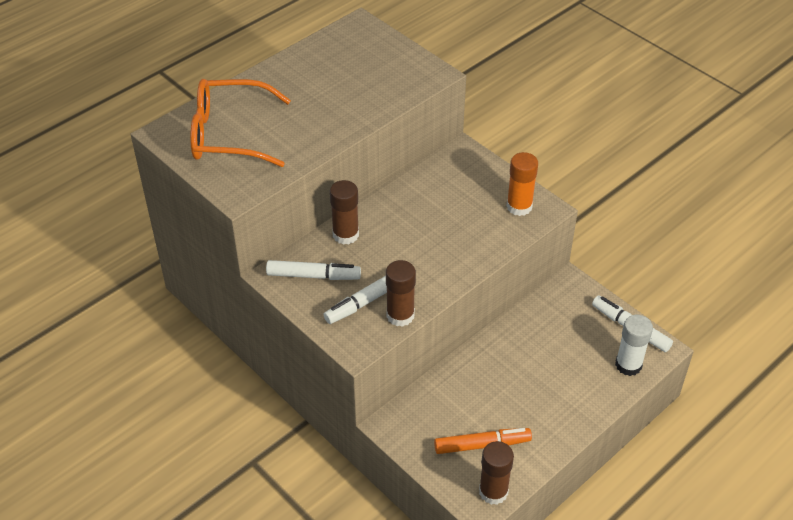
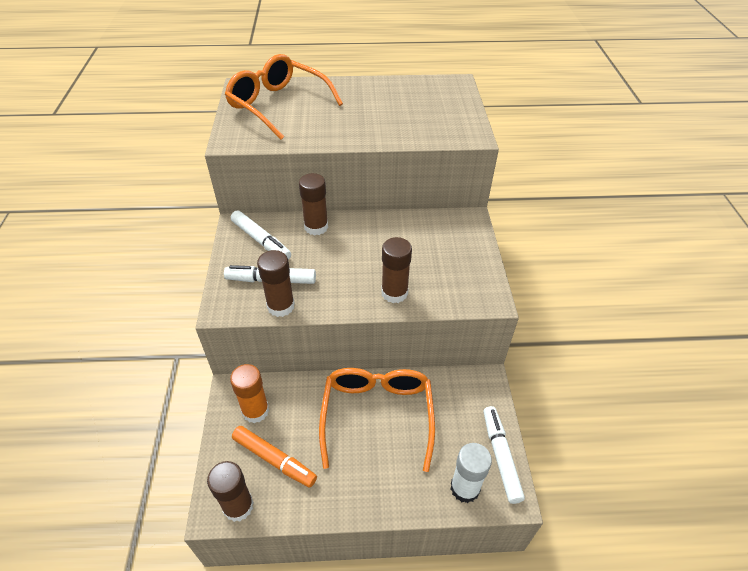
camera: 40 degrees right, 0 degrees up
(473, 248) = (394, 293): none -> brown glue stick
(519, 206) = (469, 284): orange glue stick -> orange glue stick (255, 411)
(520, 361) = (377, 415): none -> orange glasses

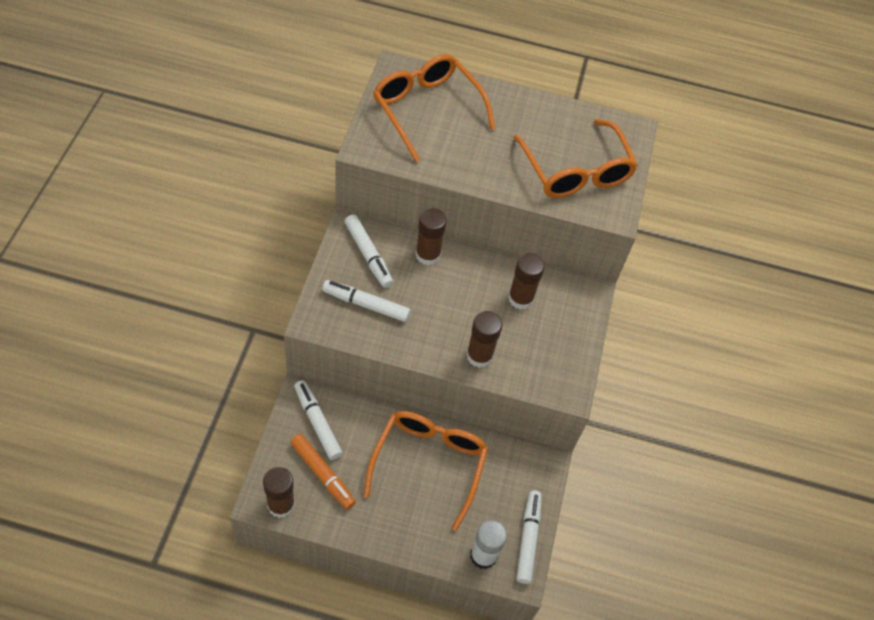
camera: 10 degrees right, 10 degrees up
(255, 411) = (317, 422): orange glue stick -> white marker
(281, 306) = (367, 336): brown glue stick -> brown glue stick (520, 298)
(424, 117) = (576, 171): none -> orange glasses

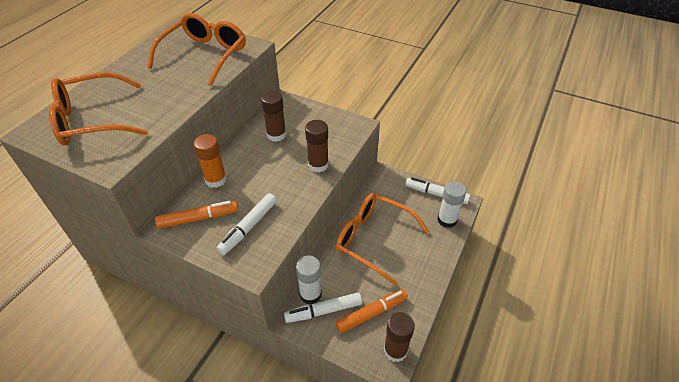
camera: 70 degrees left, 10 degrees down
(336, 405) = (310, 294): none -> white glue stick
(368, 255) = (198, 218): white marker -> orange marker
(428, 255) = (215, 179): brown glue stick -> orange glue stick
(576, 171) = (205, 55): orange glasses -> orange glasses turned 60 degrees counterclockwise

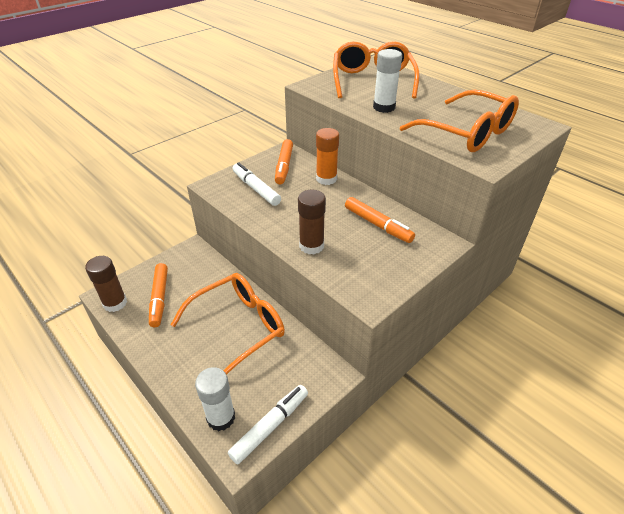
camera: 110 degrees right, 5 degrees down
(276, 135) = (377, 225): brown glue stick -> orange marker
(310, 294) = (209, 263): white glue stick -> white glue stick (384, 107)
(323, 311) = (187, 267): white marker -> none

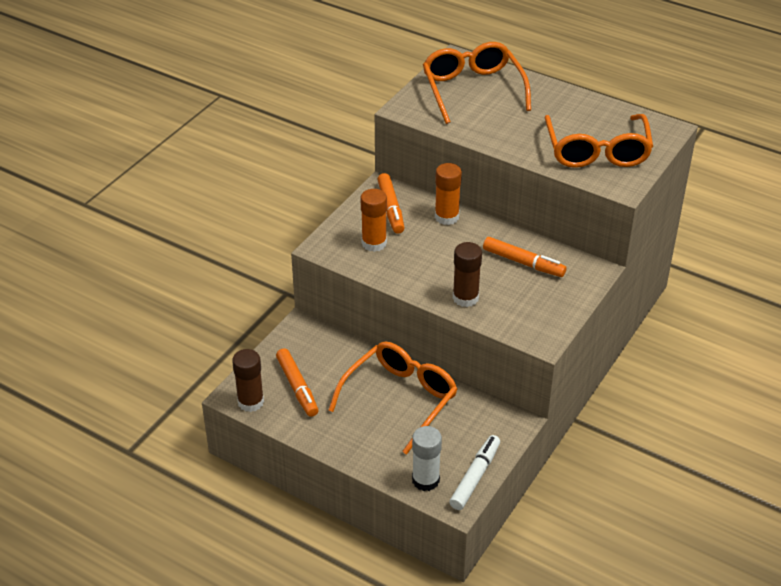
camera: 15 degrees left, 0 degrees up
(256, 189) = (374, 243): white marker -> orange glue stick
(384, 107) = (500, 129): white glue stick -> none
(467, 133) = (597, 151): orange glasses -> orange glasses turned 60 degrees clockwise

